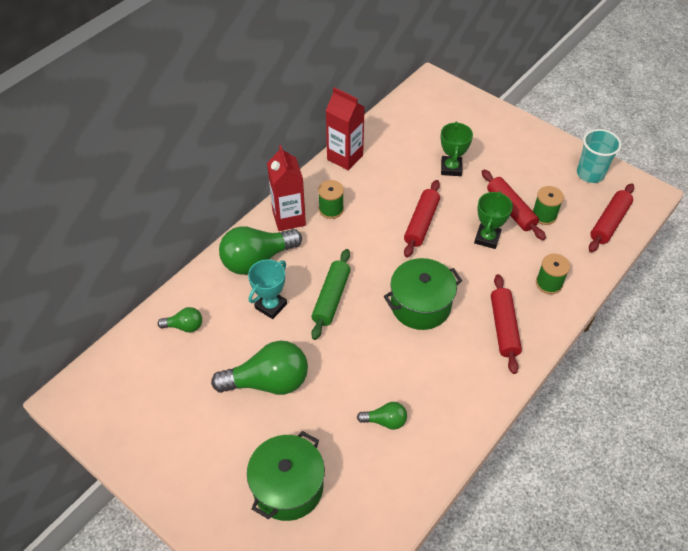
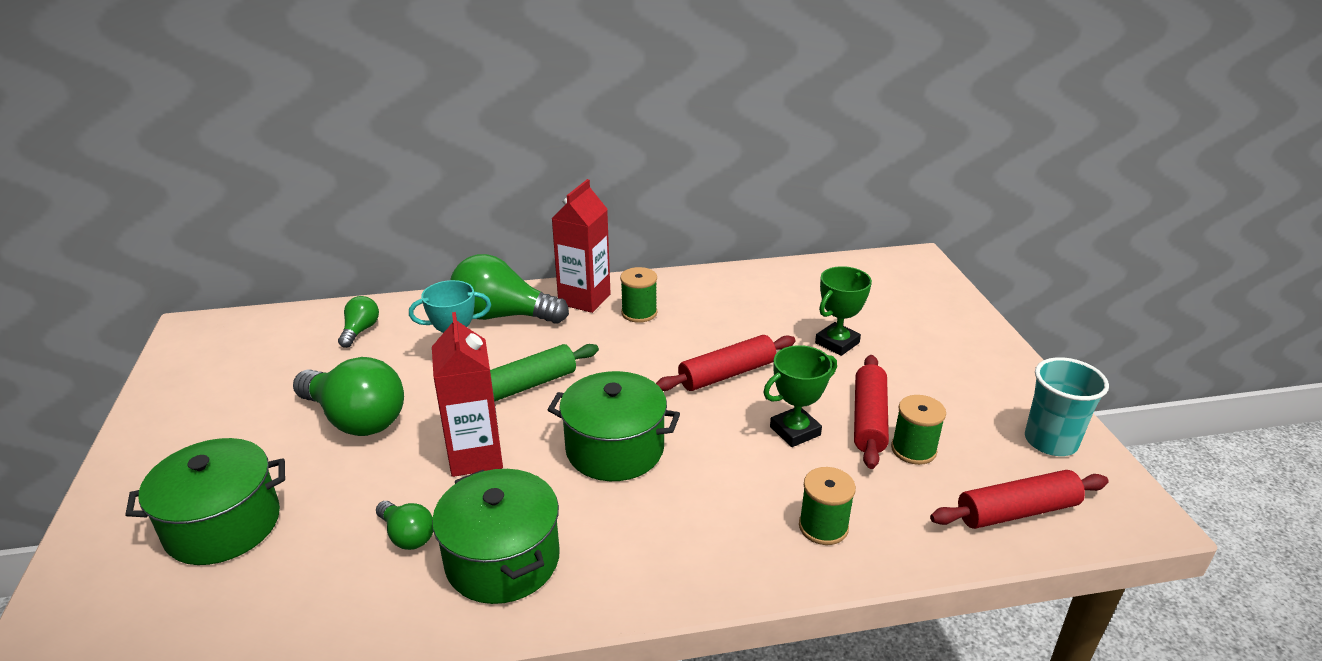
camera: 40 degrees right, 20 degrees down
(184, 326) = (360, 331): green light bulb -> green light bulb turned 120 degrees counterclockwise
(345, 157) = (717, 279): red carton -> red carton (475, 456)
(442, 399) = (502, 560): none -> green pot
(503, 327) = (689, 536): red rolling pin -> none

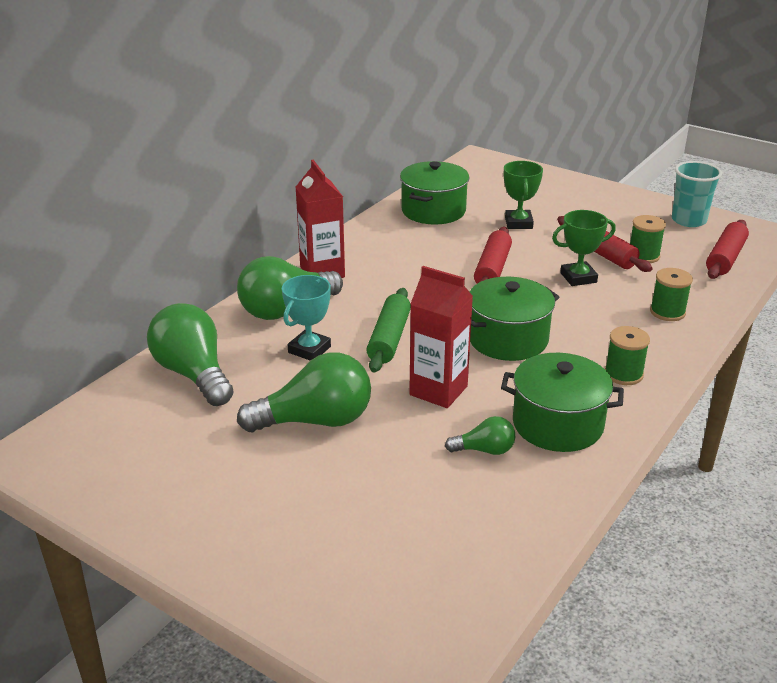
camera: 45 degrees left, 0 degrees up
(223, 525) = (358, 526): green pot -> green pot (433, 211)
(360, 331) = (193, 374): green light bulb -> green light bulb, size x2.00
(639, 313) = (375, 262): green spool -> green spool (623, 374)
(795, 431) = (578, 278): green trophy -> green trophy turned 60 degrees clockwise

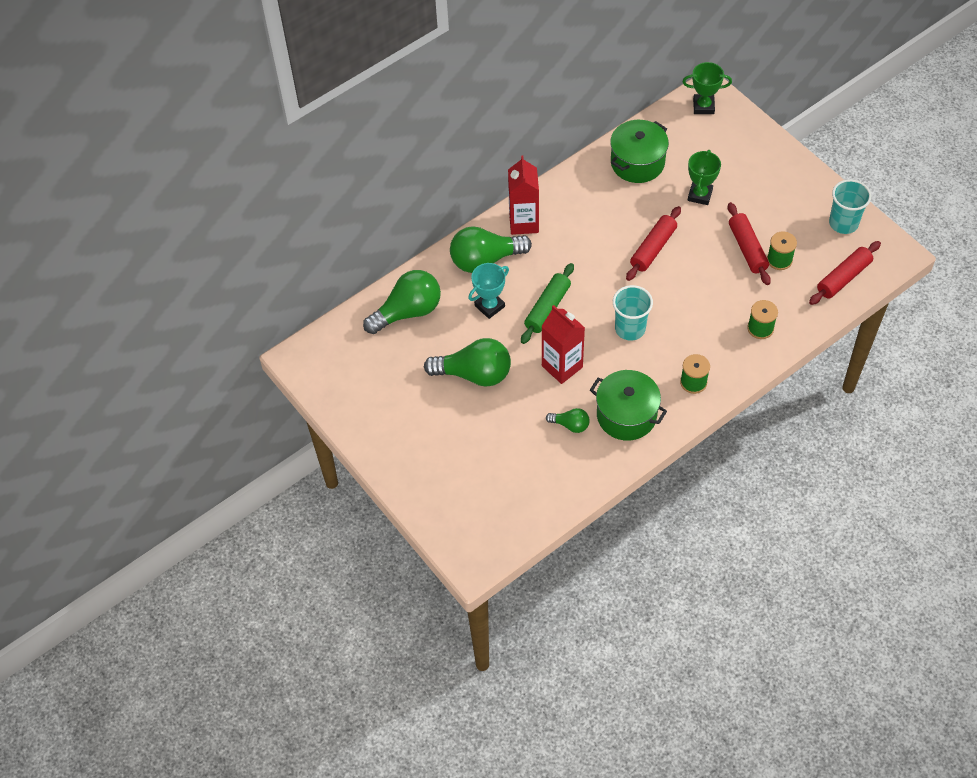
camera: 20 degrees right, 25 degrees up
(193, 374) = (407, 312): green light bulb -> green light bulb turned 75 degrees clockwise
(508, 339) = (630, 328): green pot -> turquoise cup
(578, 278) = (714, 274): green trophy -> green trophy (703, 106)

